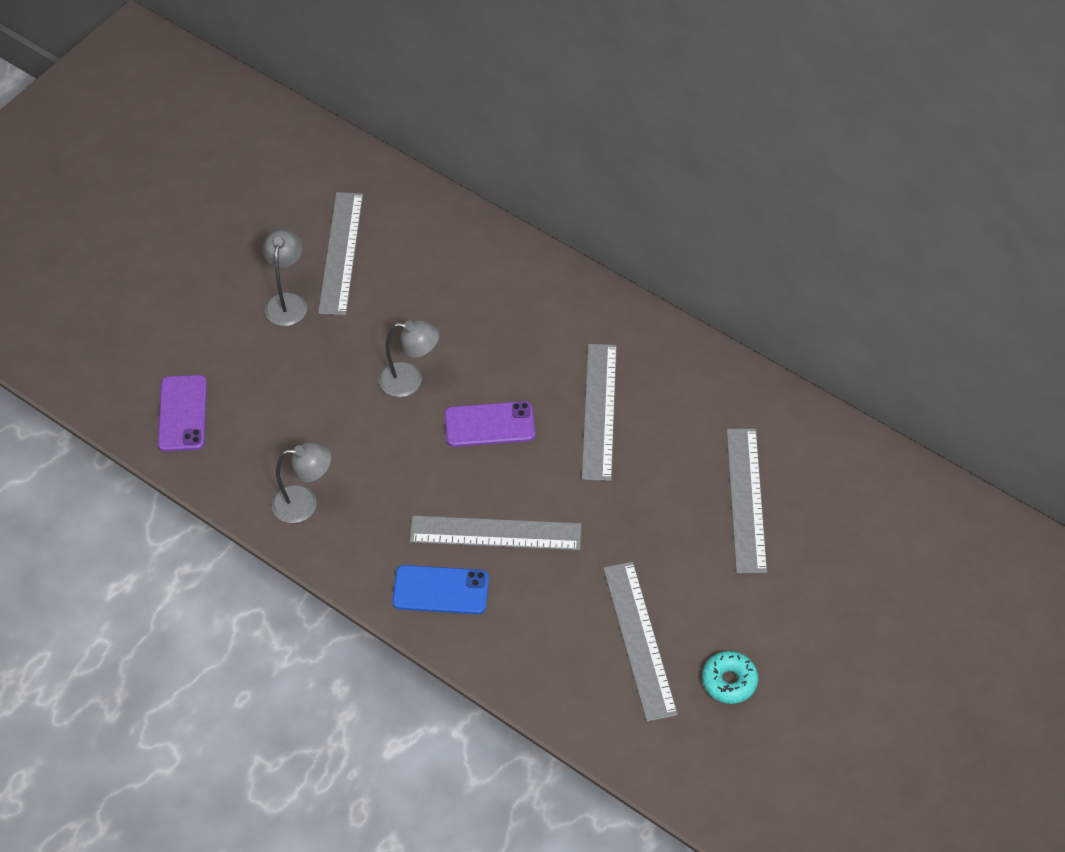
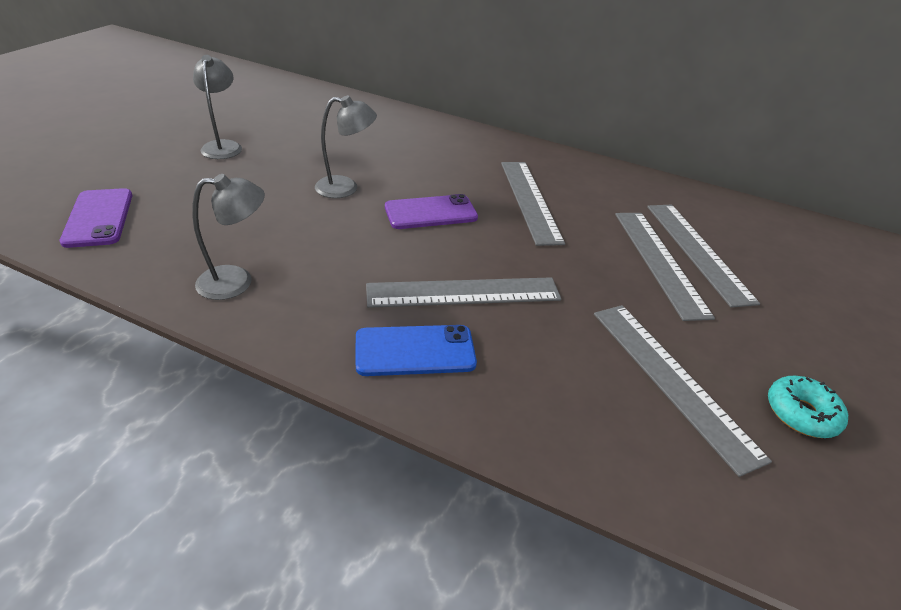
camera: 15 degrees left, 15 degrees down
(341, 253) = (273, 121): grey ruler -> grey ruler (659, 261)

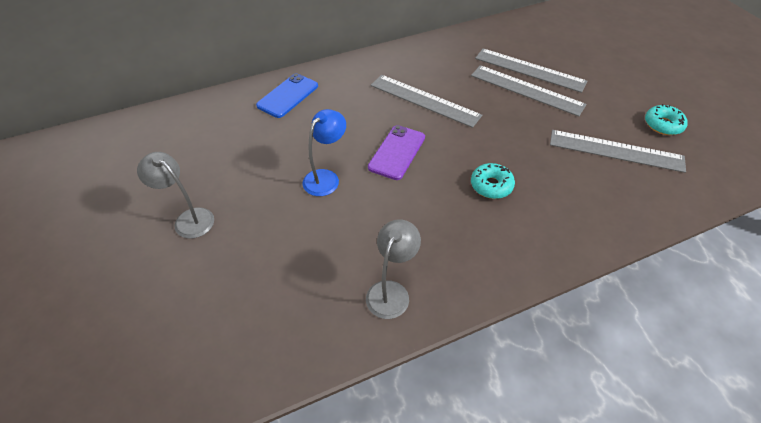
camera: 45 degrees left, 10 degrees up
(99, 218) = (228, 346): purple phone -> none
(346, 188) = (326, 177): grey lamp -> blue lamp
(415, 350) = (526, 237): blue phone -> blue phone (288, 96)
(464, 292) = (491, 185): grey ruler -> turquoise donut

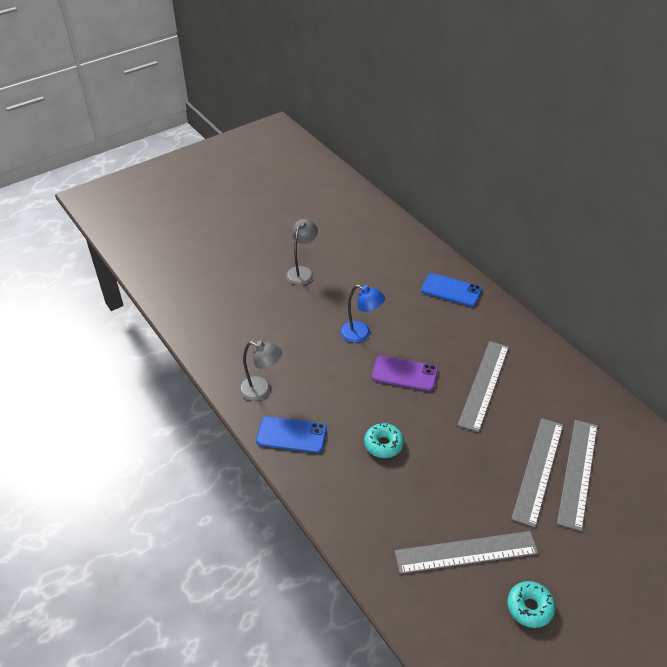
camera: 80 degrees right, 5 degrees down
(470, 267) = (291, 435): none -> blue phone
(616, 151) = (466, 552): grey ruler -> grey ruler turned 75 degrees clockwise

